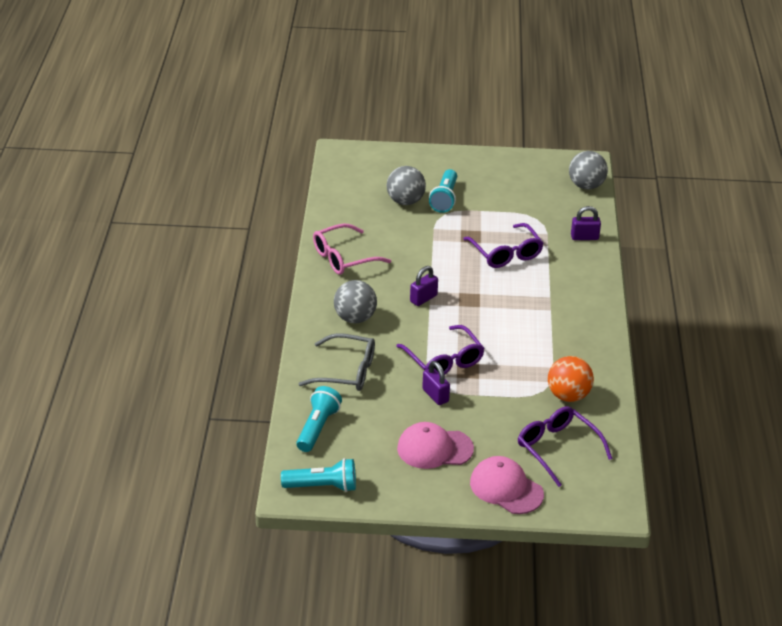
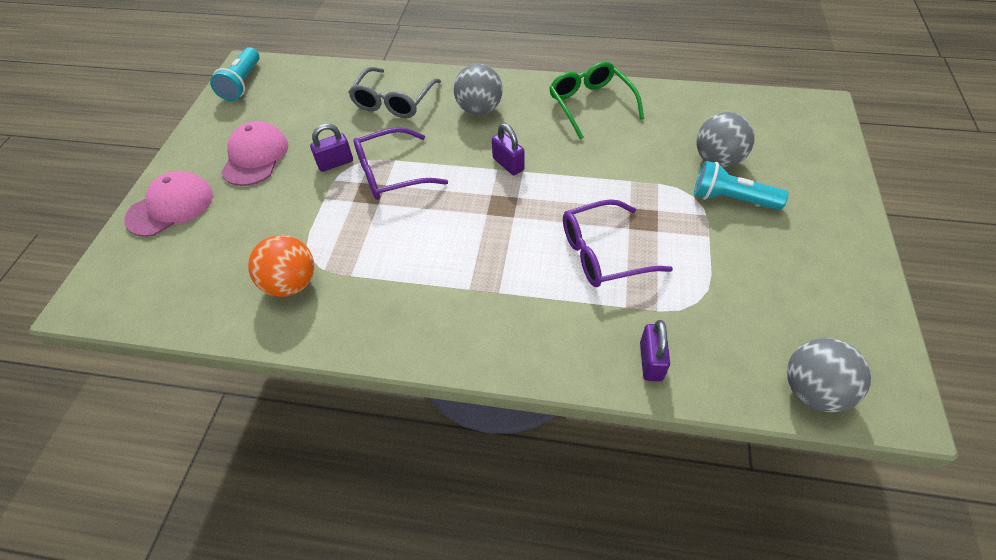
camera: 100 degrees right, 15 degrees up
(317, 428) = (319, 82): turquoise flashlight -> none
(343, 258) = (590, 104): pink glasses -> green glasses
(557, 448) = (206, 259): purple glasses -> none

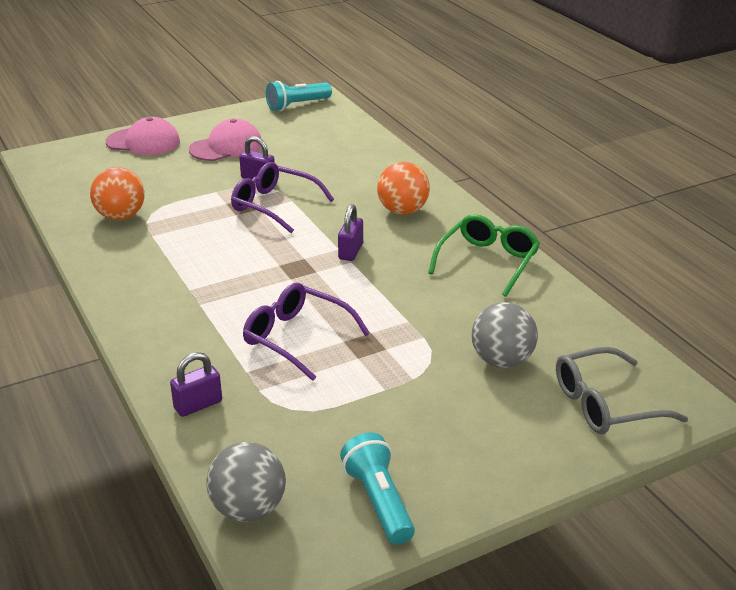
camera: 50 degrees right, 20 degrees down
(393, 102) = (359, 170): grey glasses -> grey glasses (604, 404)
(479, 109) = (402, 211): grey ball -> orange ball
(731, 199) = (453, 387): turquoise flashlight -> turquoise flashlight (379, 501)

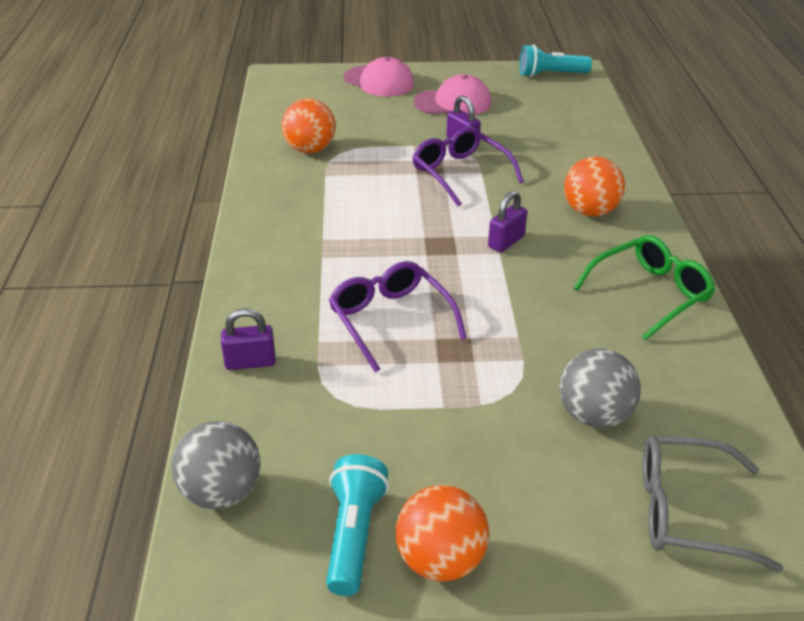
camera: 25 degrees right, 5 degrees up
(456, 495) = (440, 560): none -> orange ball

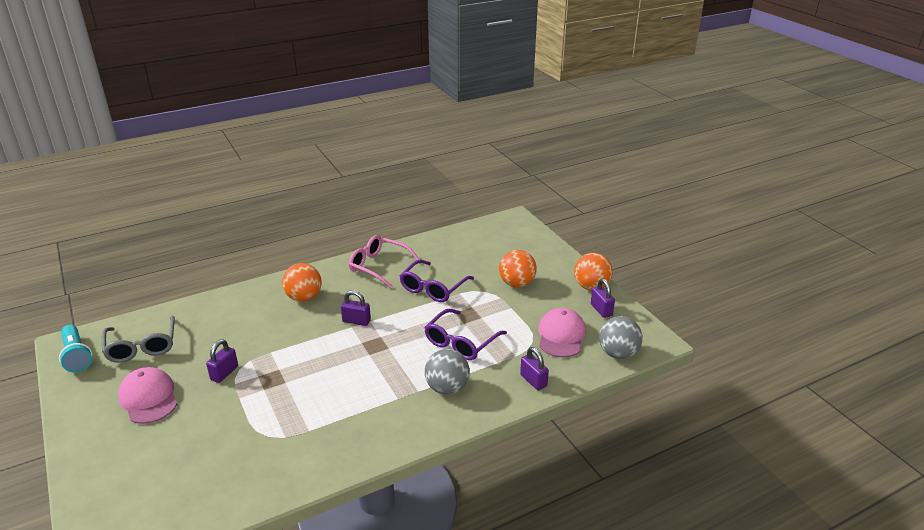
camera: 115 degrees left, 5 degrees down
(310, 149) = (269, 456): orange ball -> orange ball (516, 283)
(354, 535) = (601, 310): turquoise flashlight -> purple padlock
(379, 81) = (106, 462): pink cap -> pink cap (561, 335)
(460, 173) = (276, 361): purple glasses -> purple glasses (433, 288)
(594, 415) = (482, 267): grey ball -> grey ball (447, 388)
(650, 293) = (378, 266): green glasses -> pink glasses
(686, 511) = (517, 240): grey glasses -> grey glasses (142, 347)

